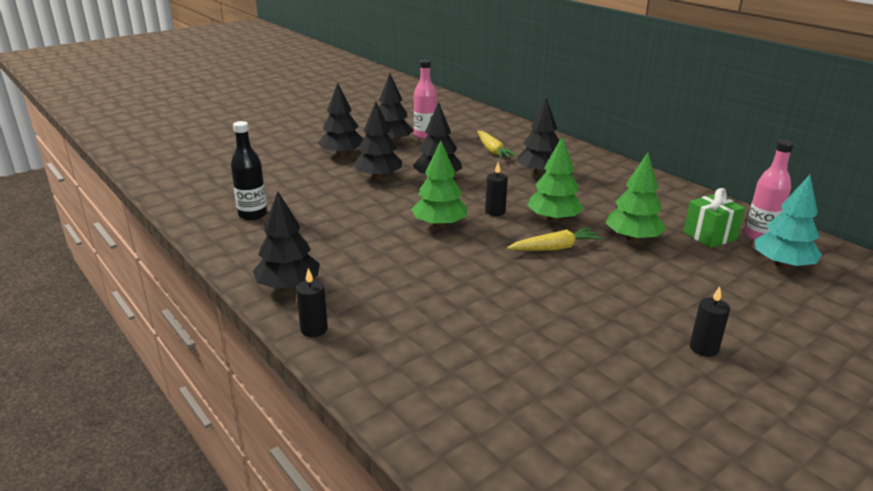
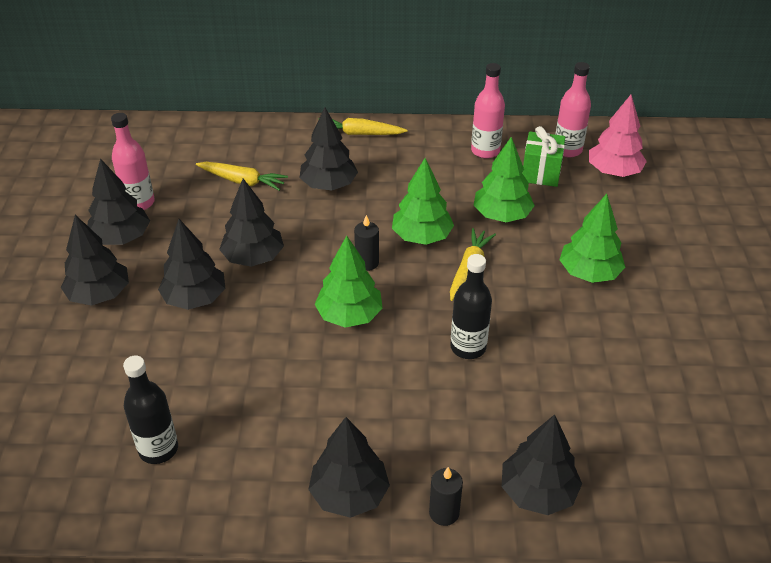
camera: 50 degrees left, 15 degrees up
(382, 363) = (538, 492): none -> black tree
(480, 277) = (468, 347): none -> black bottle
(604, 163) = (359, 134): none -> yellow carrot
(645, 298) = (589, 273): none -> green tree
(683, 207) = (485, 151): none -> pink bottle
(703, 348) = (672, 291): black candle -> none
(782, 265) = (614, 172): turquoise tree -> pink tree

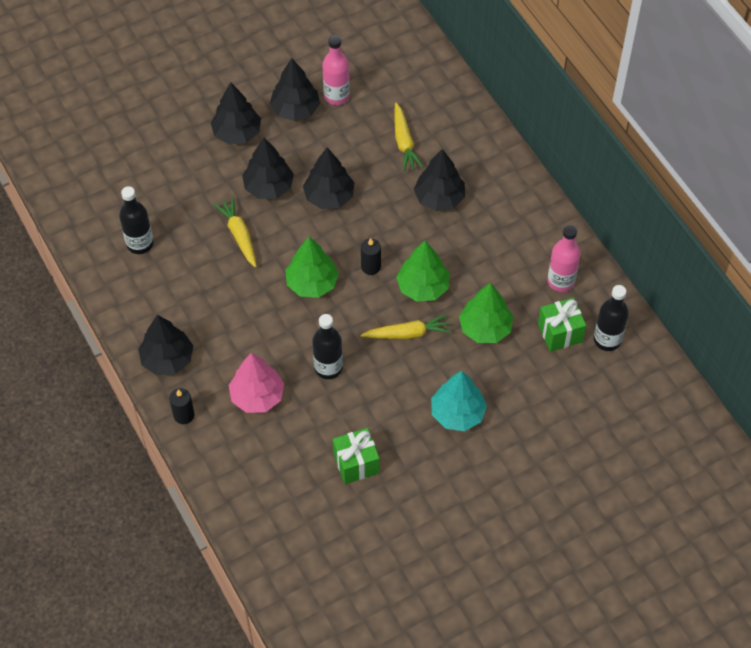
camera: 60 degrees right, 15 degrees up
(359, 134) = (518, 184): yellow carrot -> yellow carrot (239, 235)
(538, 492) = (230, 459): black tree -> none
(567, 150) = (607, 340): pink bottle -> black bottle
(589, 273) = (457, 413): green tree -> turquoise tree
(607, 376) = (356, 463): none -> green gift
(614, 172) = (601, 385): pink tree -> pink tree (257, 396)

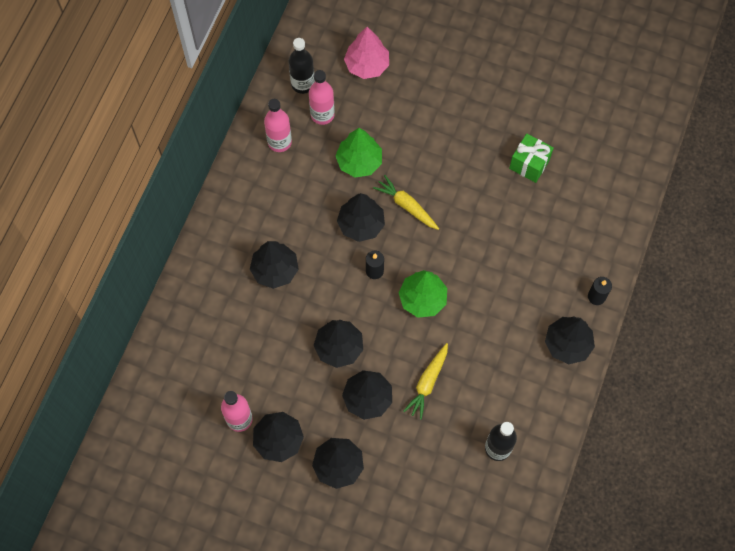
camera: 130 degrees left, 10 degrees up
(257, 396) = (539, 262): pink tree -> pink tree (367, 65)
(328, 368) = (478, 235): black bottle -> none
(404, 142) = (243, 333): yellow carrot -> none
(423, 287) = (361, 224): green tree -> black tree
(457, 413) = (439, 132): turquoise tree -> none
(560, 333) = (322, 115): green gift -> pink bottle

